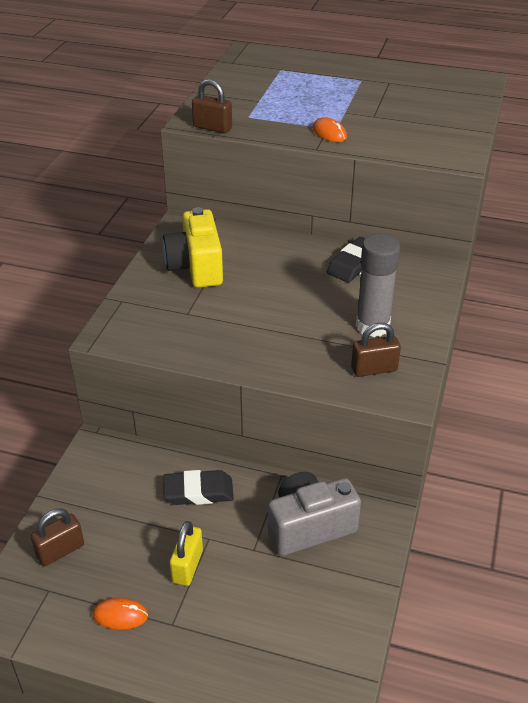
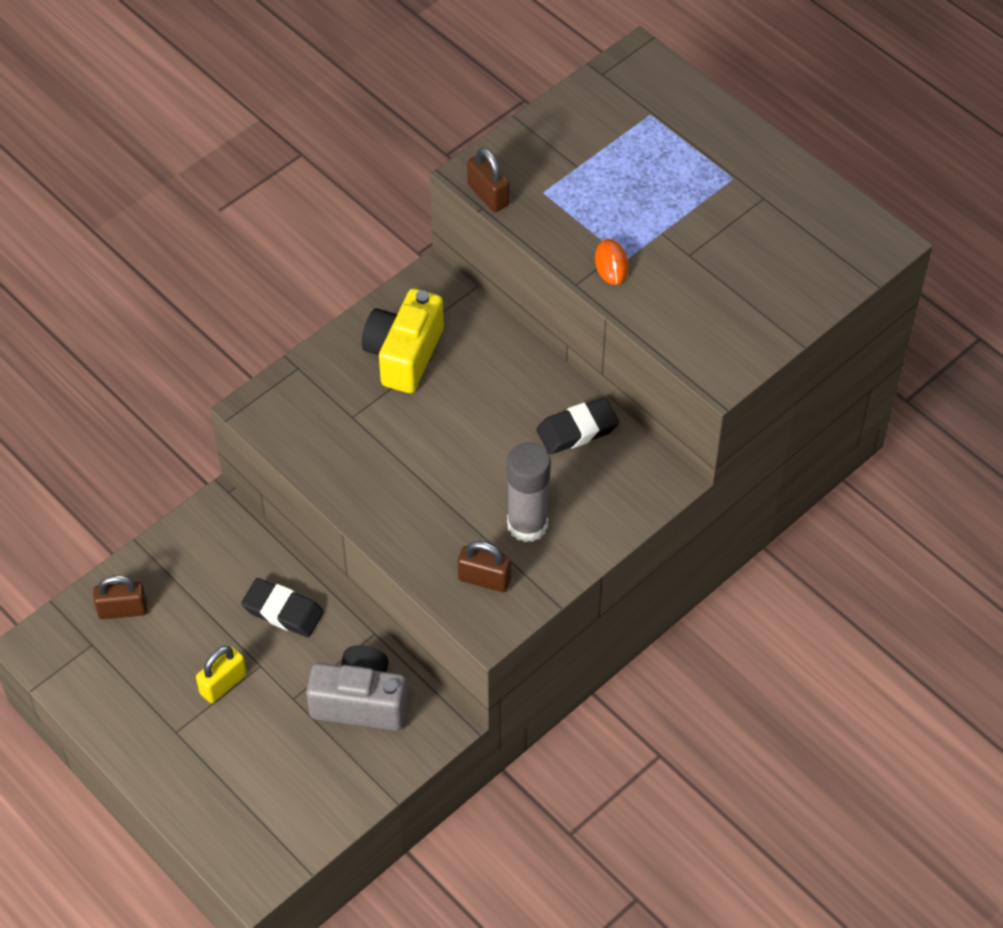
camera: 30 degrees right, 15 degrees up
(120, 615) = (137, 700): orange mouse -> none

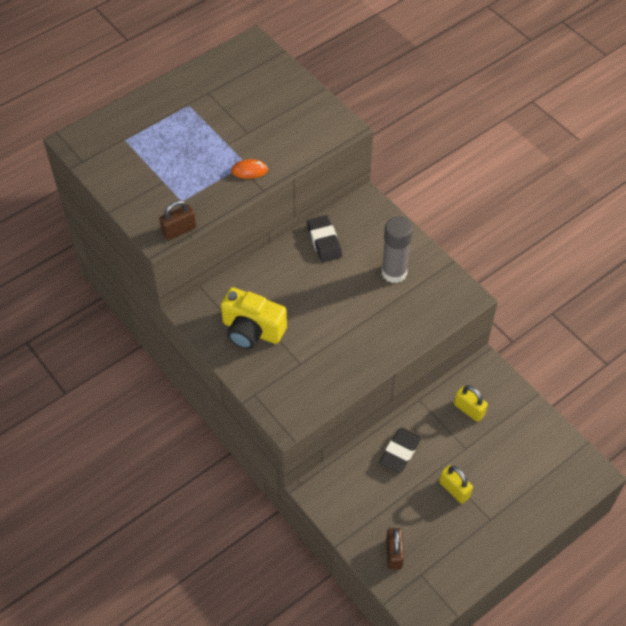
camera: 85 degrees left, 0 degrees up
(360, 702) = (469, 410): grey camera -> yellow padlock
(484, 579) = (433, 297): brown padlock -> none

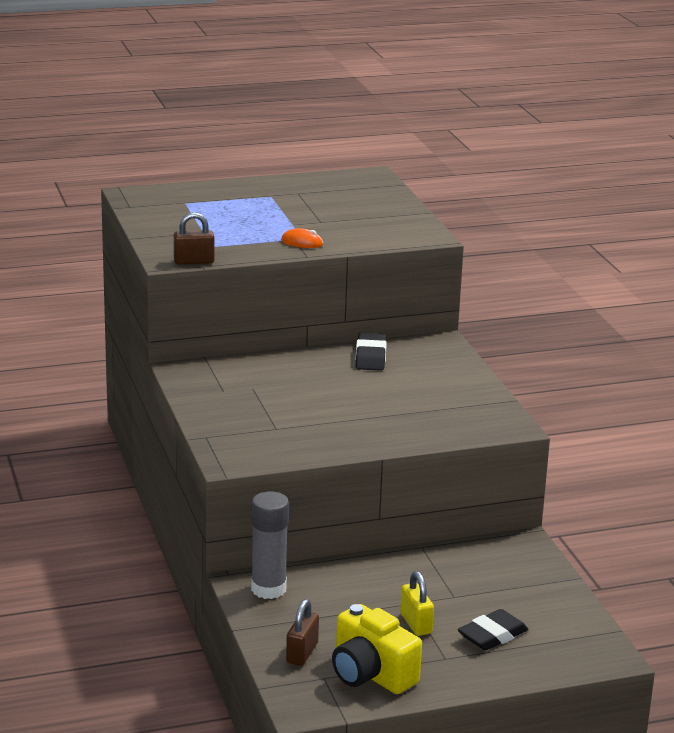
camera: 20 degrees right, 30 degrees down
(252, 330) = (238, 396): yellow camera -> yellow camera (371, 674)
(394, 272) = (436, 393): grey glue stick -> grey glue stick (268, 589)
(400, 452) = (368, 579): black eraser -> black eraser (492, 635)
(469, 410) = (480, 568): yellow padlock -> none

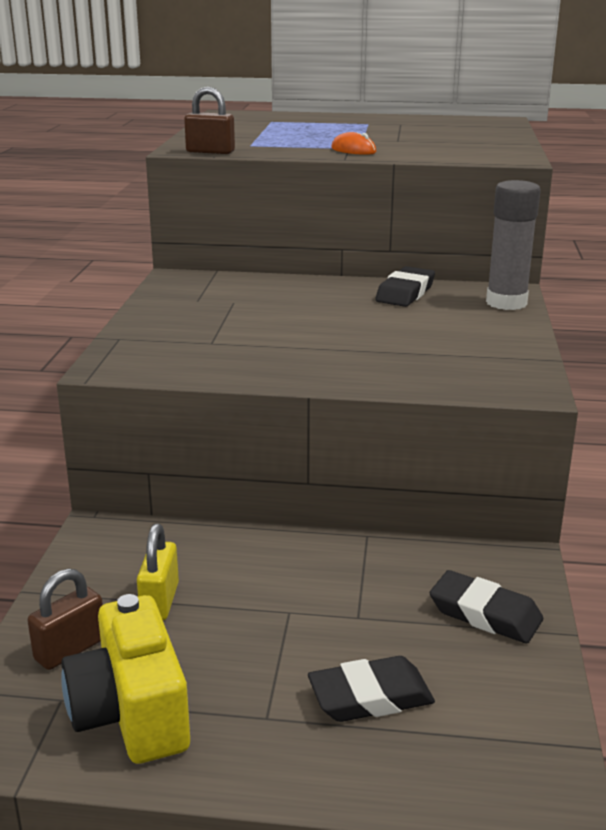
camera: 25 degrees right, 0 degrees up
(268, 589) = (120, 546): grey glue stick -> grey glue stick (506, 303)
(416, 624) = (268, 646): yellow padlock -> yellow padlock (160, 601)
(525, 578) = (485, 614): none -> black eraser

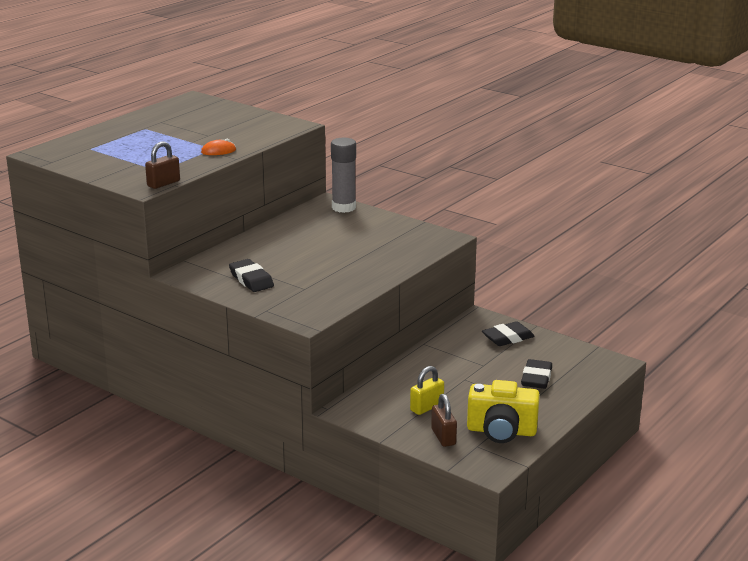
camera: 60 degrees left, 0 degrees up
(160, 601) = (426, 407): yellow padlock -> yellow padlock turned 75 degrees counterclockwise
(405, 293) = (297, 224): black eraser -> black eraser (251, 280)

